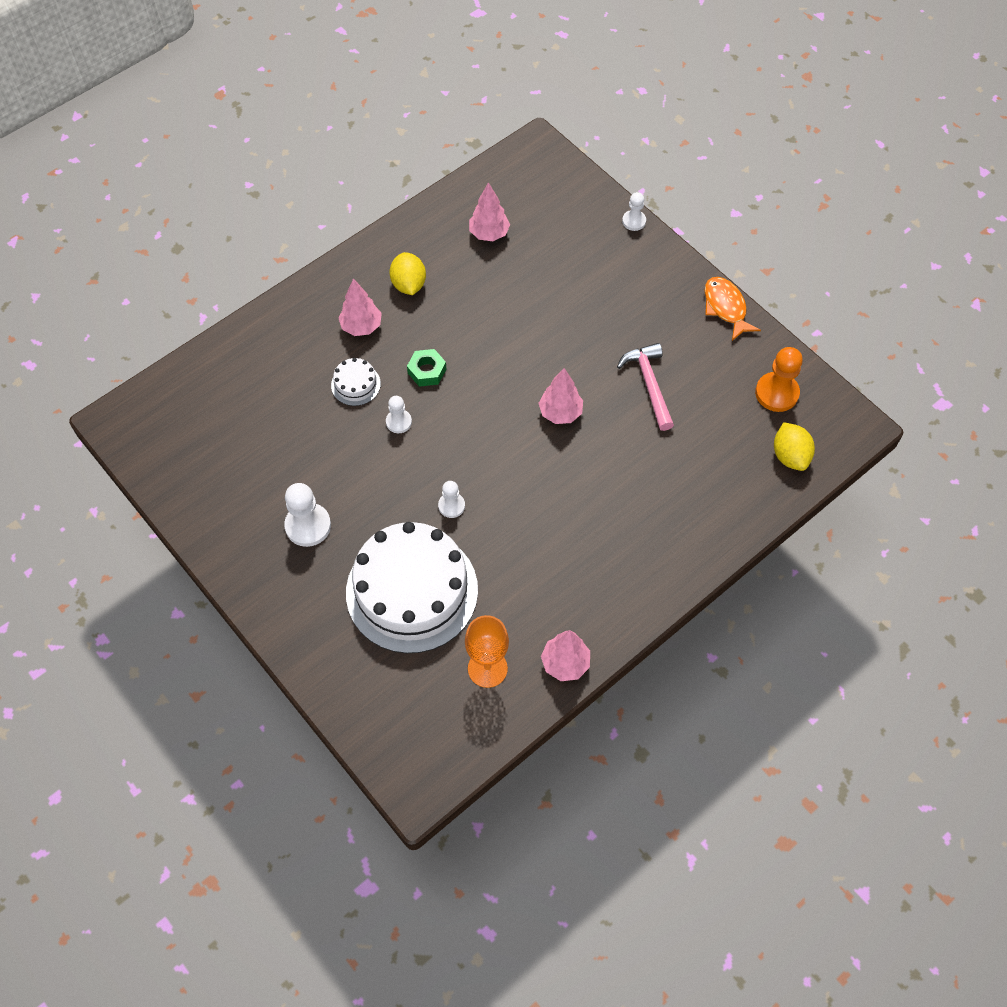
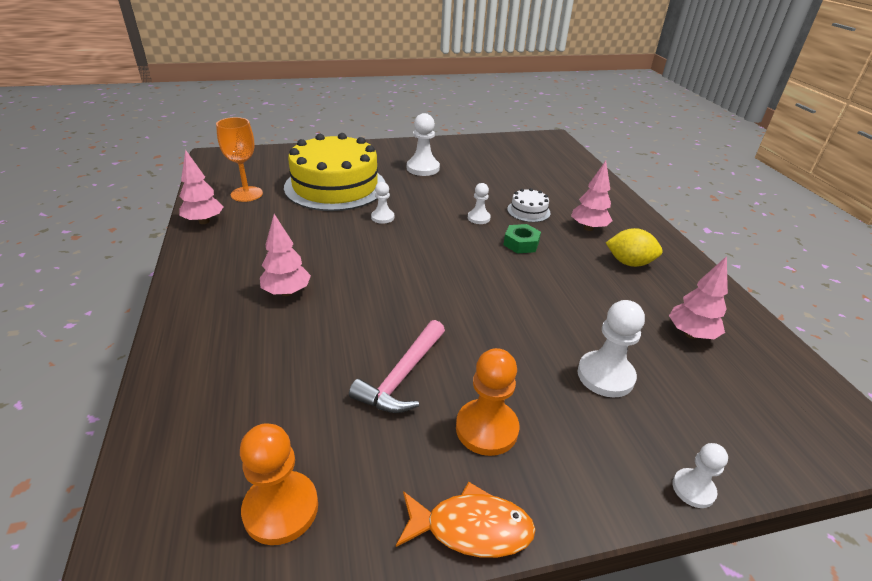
camera: 115 degrees right, 25 degrees down
(412, 591) = (335, 186): white cake -> yellow cake
(560, 412) = (420, 298): pink tree -> pink tree (287, 292)
(569, 274) = (605, 376): none -> white pawn
(649, 384) = (402, 376): pink hammer -> pink hammer turned 105 degrees clockwise
(659, 323) = (486, 428): none -> orange pawn
(790, 456) = (184, 465): yellow lemon -> none

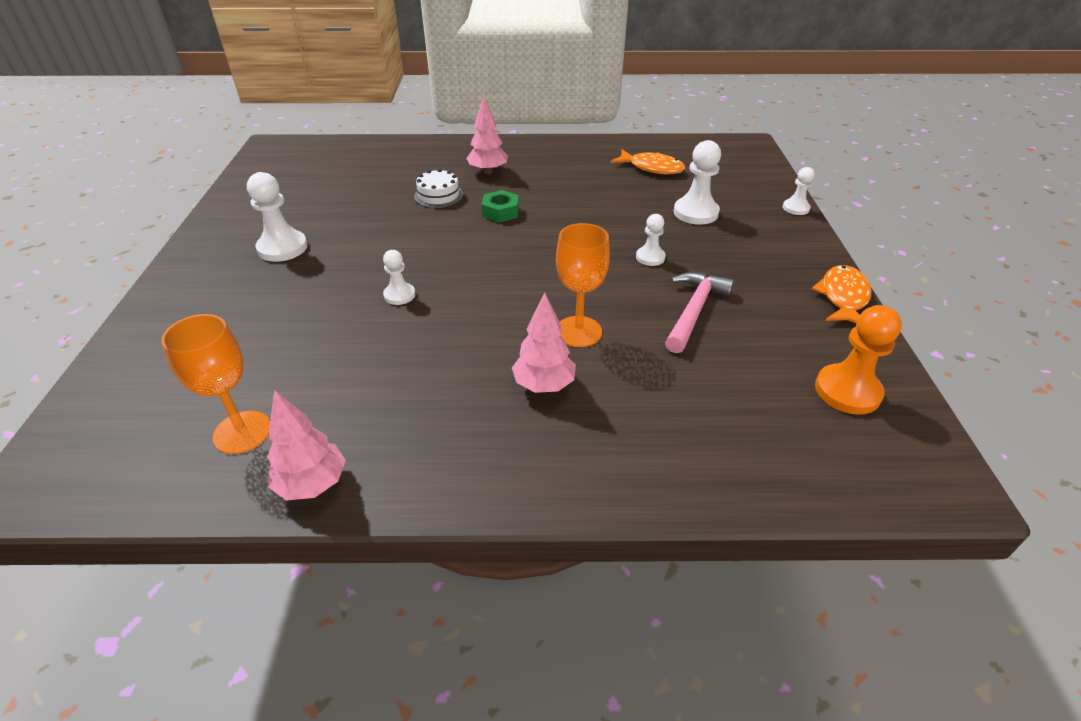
camera: 75 degrees left, 5 degrees up
(335, 186) = (281, 330): yellow cake -> none
(355, 303) = (578, 331): none -> orange goblet
(402, 376) = (694, 311): pink hammer -> pink hammer turned 105 degrees counterclockwise
(478, 218) = (437, 227): white pawn -> white pawn (650, 257)
(486, 428) = (753, 276): orange pawn -> none
(629, 263) = (553, 167): yellow lemon -> none
(690, 334) = (652, 168): pink tree -> orange fish

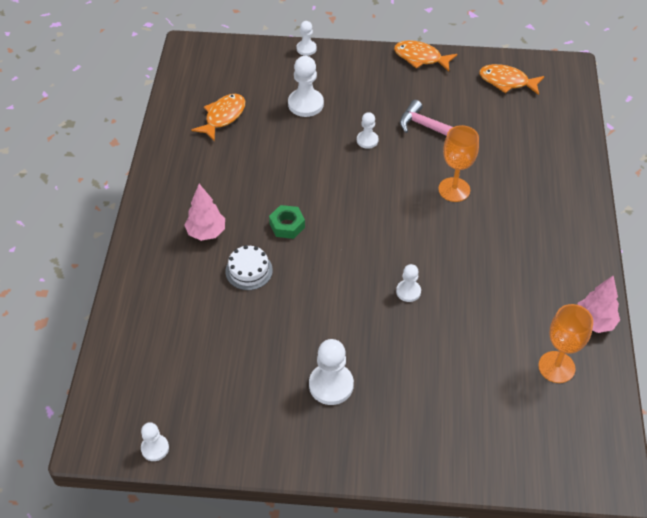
camera: 85 degrees left, 10 degrees up
(251, 169) = (155, 448): none -> white pawn
(544, 385) = (506, 211): pink tree -> none
(847, 391) = (507, 81): orange pawn -> orange fish

